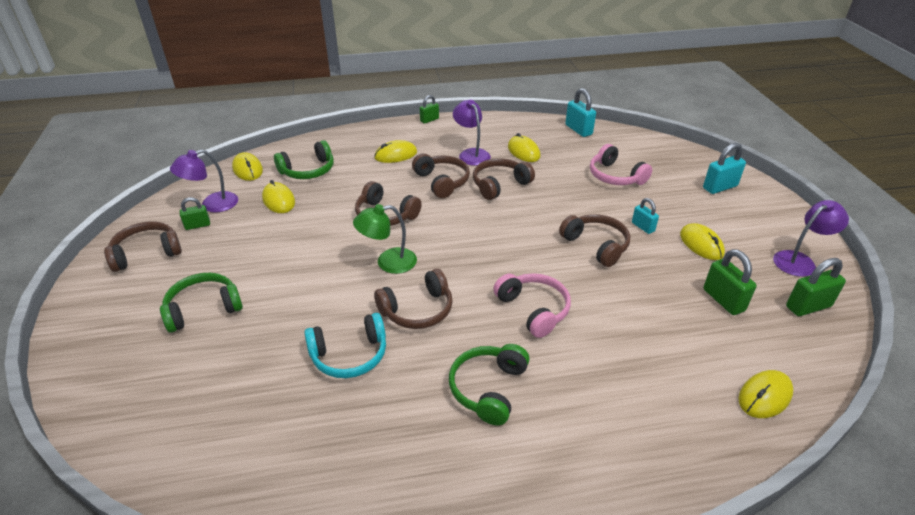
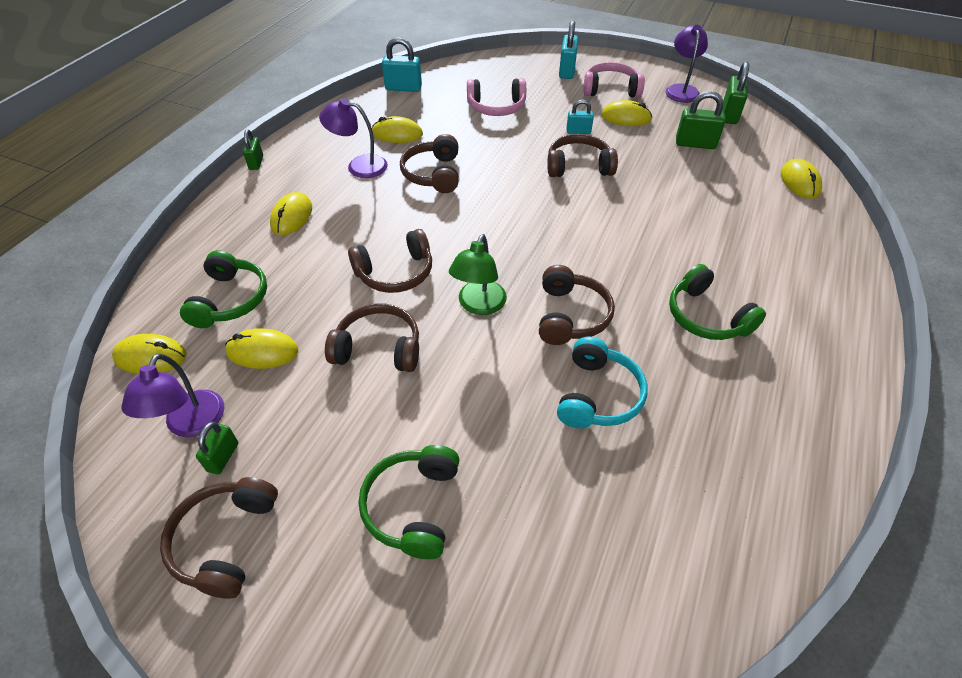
camera: 55 degrees left, 10 degrees up
(442, 182) = (383, 207): brown headphones -> brown headphones (378, 348)
(533, 309) = (630, 242): pink headphones -> pink headphones (611, 90)

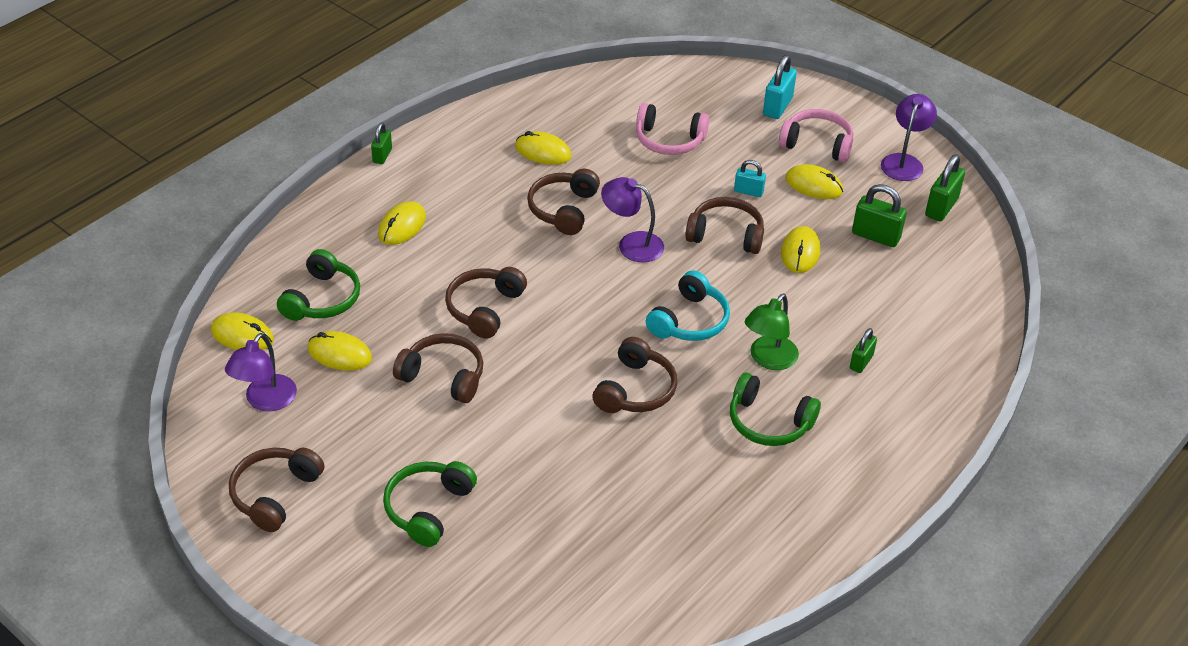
camera: 15 degrees right, 5 degrees down
(223, 457) = (286, 433): green padlock -> green padlock (861, 362)
(359, 166) = (488, 182): purple lamp -> purple lamp (632, 244)
(395, 273) = (484, 308): brown headphones -> brown headphones turned 120 degrees clockwise
(403, 88) = (572, 91): turquoise padlock -> none
(479, 305) = (552, 359): green lamp -> green lamp (768, 359)
(598, 395) = (624, 464): turquoise headphones -> turquoise headphones (689, 321)
(706, 316) = (768, 422): green headphones -> green headphones turned 45 degrees counterclockwise
(799, 182) = (966, 308): yellow mouse -> yellow mouse (800, 252)

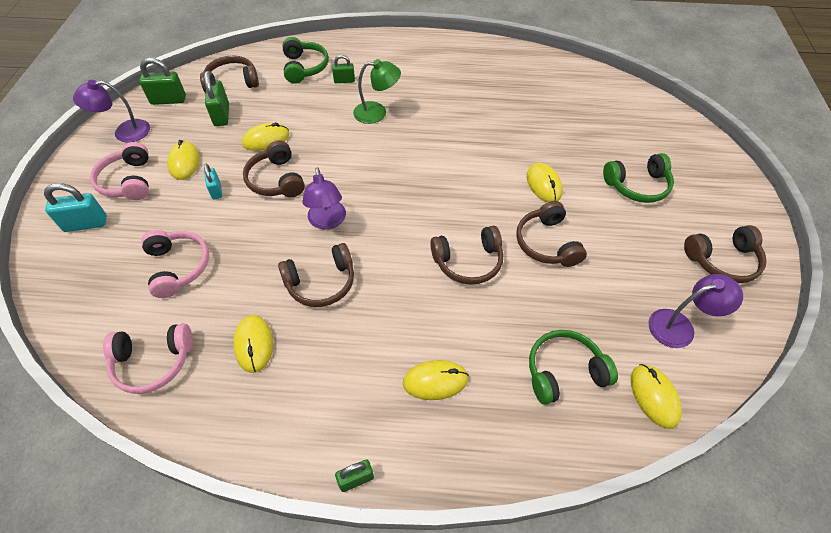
camera: 125 degrees left, 10 degrees up
(339, 354) = (596, 315): yellow mouse -> yellow mouse (543, 184)
(582, 101) = (153, 362): none -> pink headphones
(635, 390) = (458, 151): brown headphones -> brown headphones (232, 82)
(689, 321) = (377, 157): turquoise headphones -> none
(768, 422) = (424, 93): green headphones -> green headphones (304, 67)

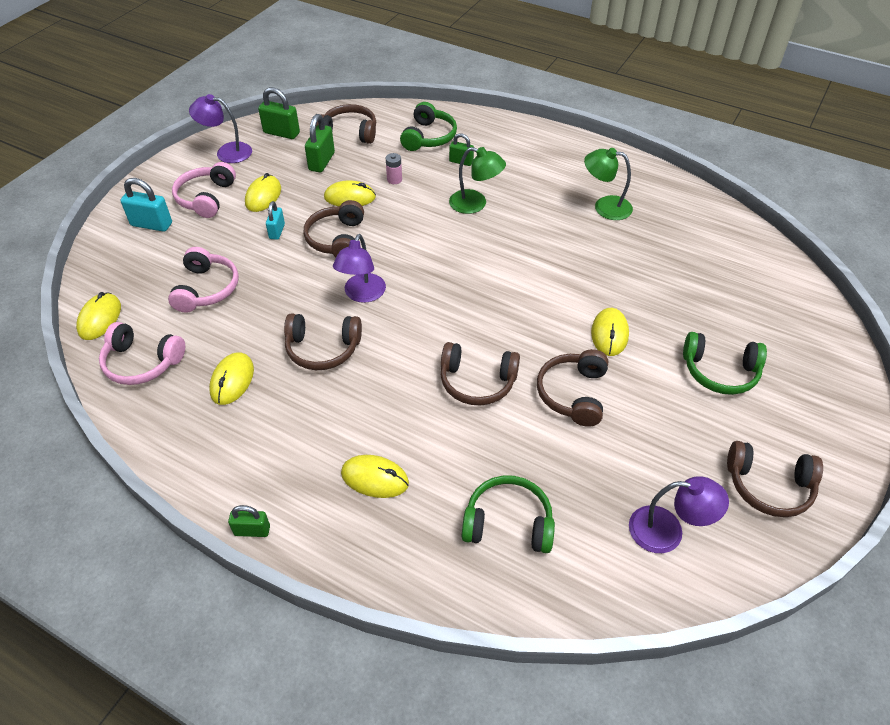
camera: 25 degrees right, 5 degrees down
(296, 112) = (394, 179): none -> pink battery
(479, 84) = (605, 207): none -> green lamp
(654, 396) = (589, 586): yellow mouse -> yellow mouse (100, 318)

